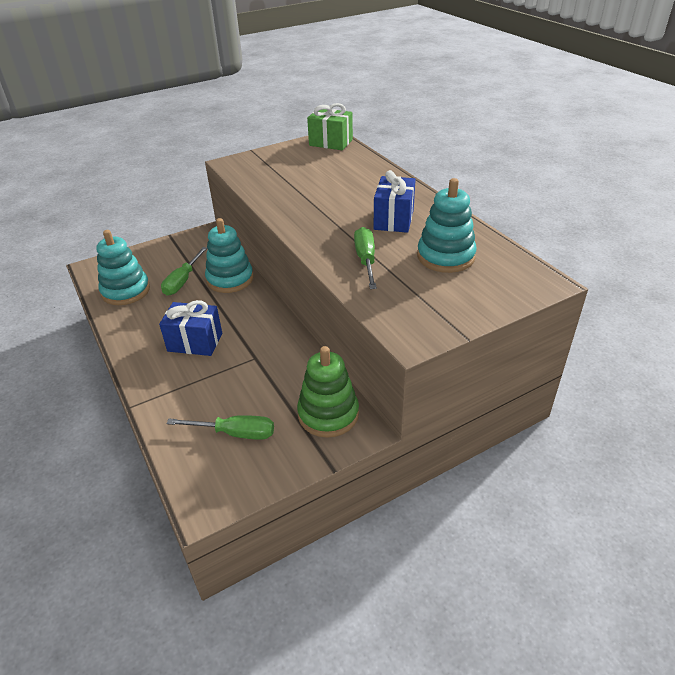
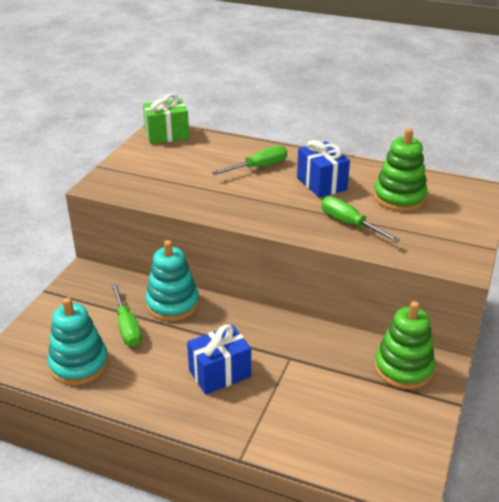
camera: 40 degrees left, 5 degrees down
(235, 433) = (357, 423): green screwdriver -> green screwdriver (259, 167)
(445, 257) = (399, 197): turquoise stacking toy -> green stacking toy

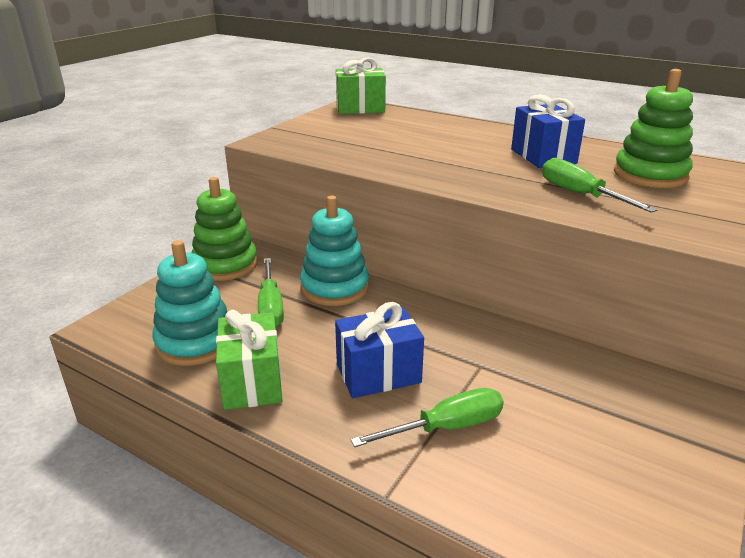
camera: 10 degrees right, 5 degrees down
(131, 391) = (252, 382): none -> green gift
(259, 167) = (464, 138): green screwdriver -> green screwdriver (446, 427)
(403, 368) = (651, 397): green stacking toy -> green stacking toy (225, 265)

